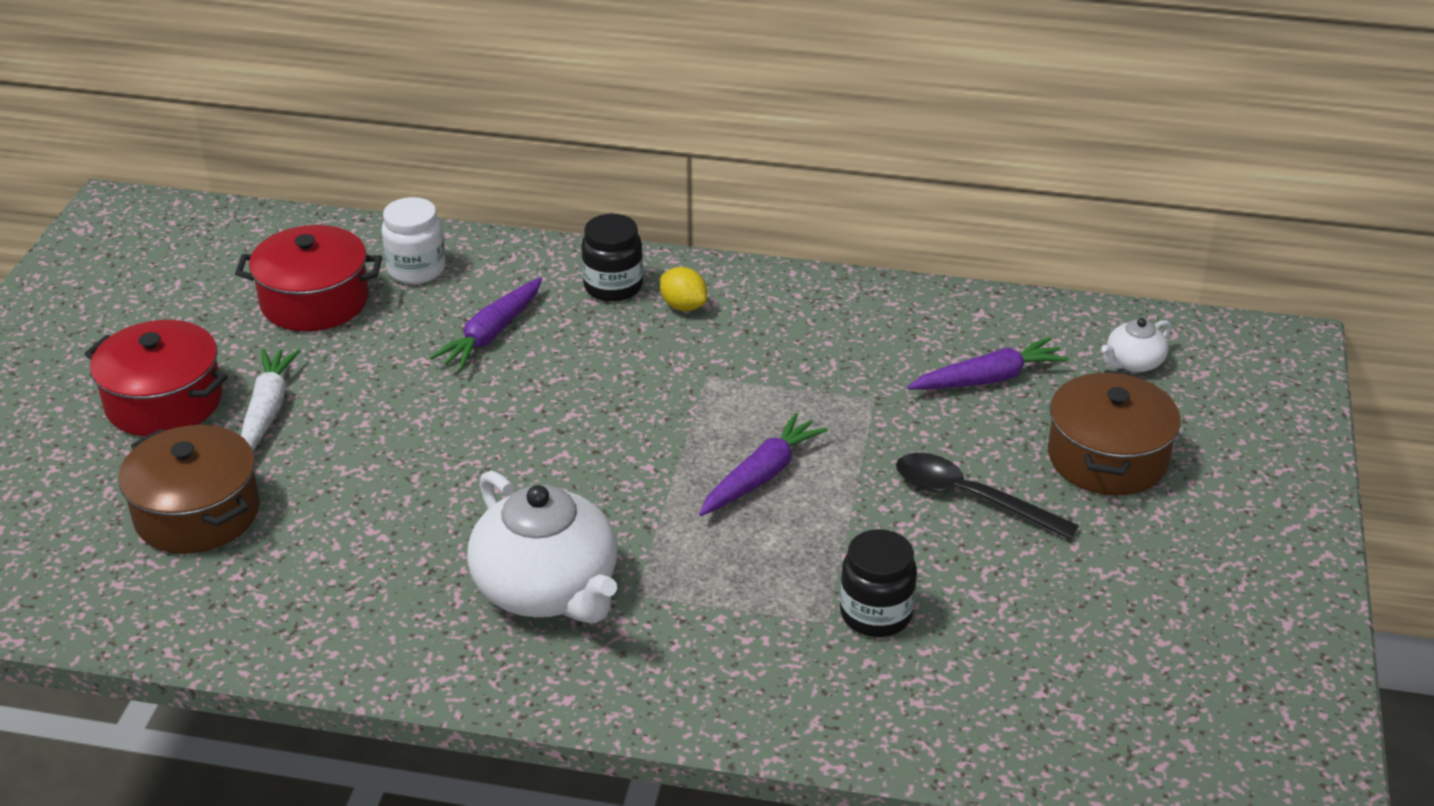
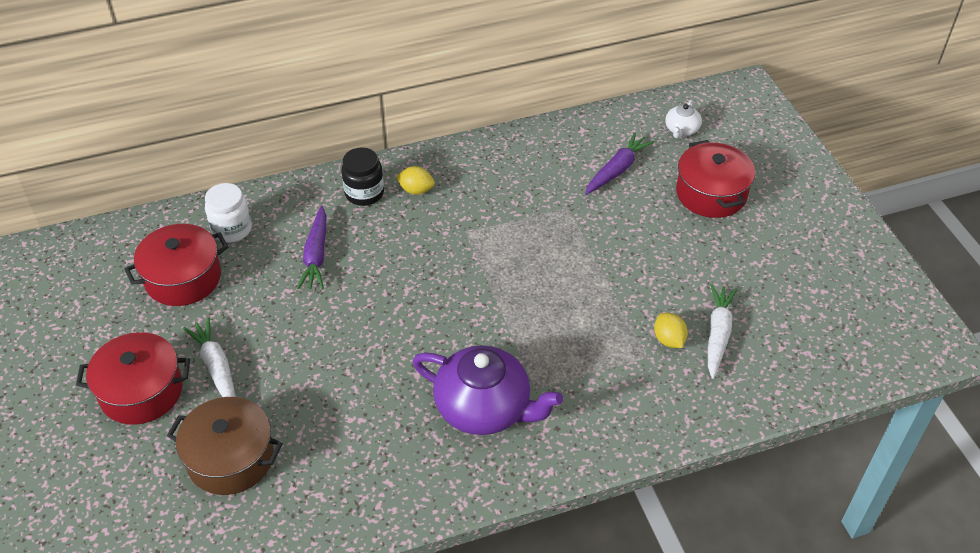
camera: 30 degrees left, 10 degrees up
(547, 589) = (484, 408): white teapot -> purple teapot
(761, 476) = (545, 282): purple carrot -> none
(876, 614) = (668, 340): black jar -> yellow lemon
(956, 636) = (718, 334): none -> white carrot
(970, 498) = (662, 247): black spoon -> none
(1107, 458) = (711, 193): brown pot -> red pot

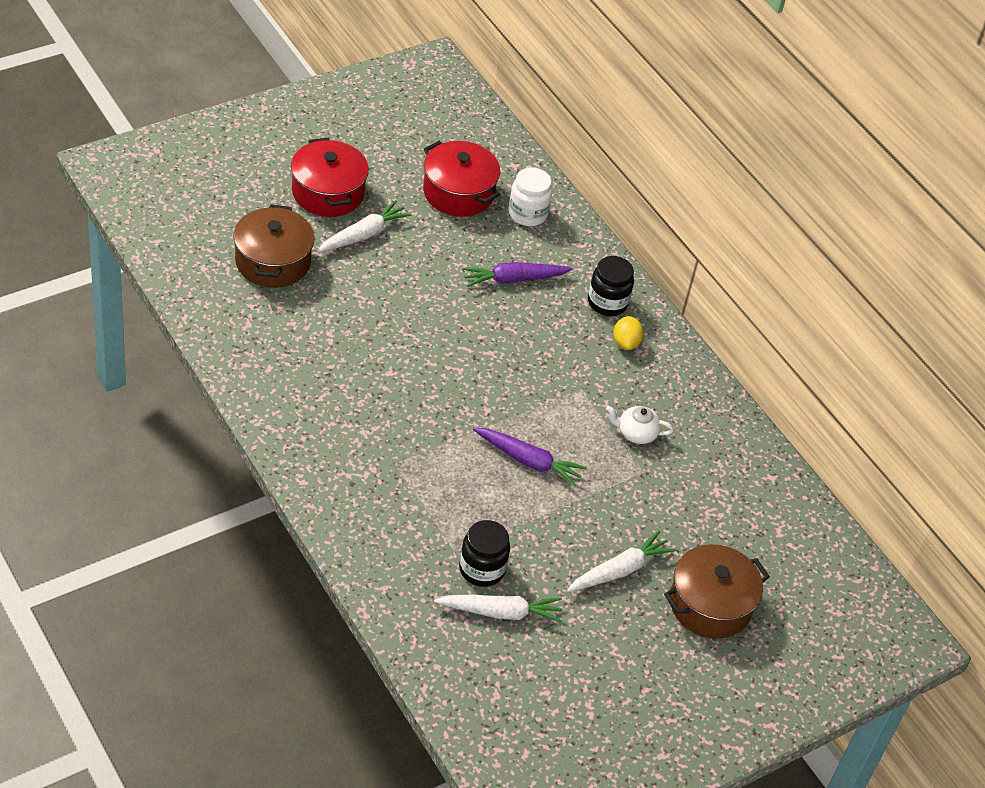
camera: 70 degrees right, 0 degrees up
(484, 408) = (362, 427): purple teapot -> none
(617, 170) = (717, 513): purple carrot -> purple carrot (528, 461)
(668, 340) = (482, 569): yellow lemon -> black jar
(674, 243) = (620, 570): none -> white carrot
(681, 130) = (808, 573): white teapot -> white teapot (636, 433)
(711, 193) = (710, 604): red pot -> brown pot

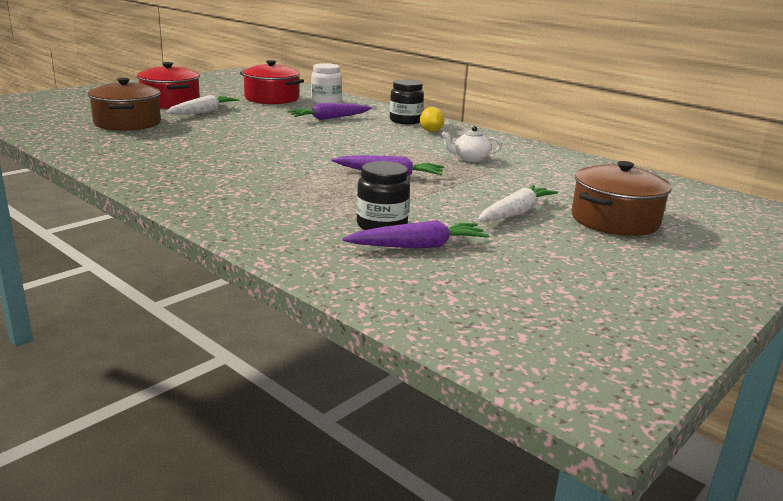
camera: 10 degrees left, 25 degrees down
(500, 612) = (418, 246): white carrot -> purple carrot

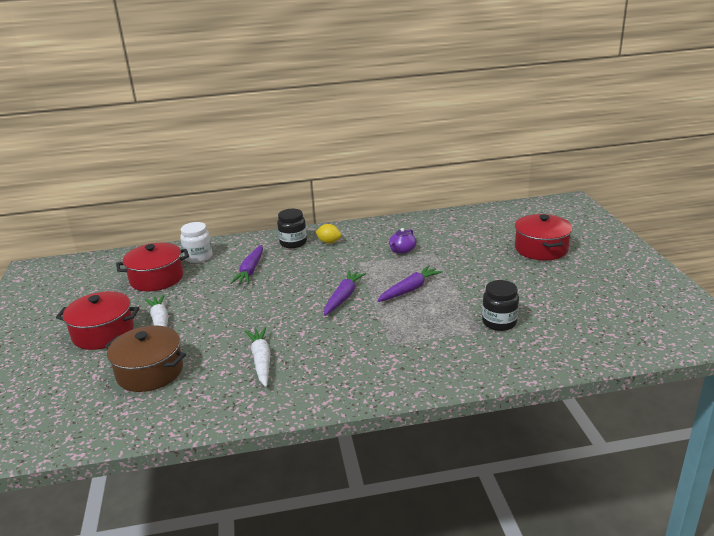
camera: 50 degrees left, 5 degrees up
(418, 246) = (539, 321): purple carrot -> purple carrot (343, 297)
(470, 158) = (402, 250): white teapot -> purple teapot
(515, 213) = (510, 272): white carrot -> white carrot (261, 361)
(614, 220) = (541, 249): brown pot -> red pot

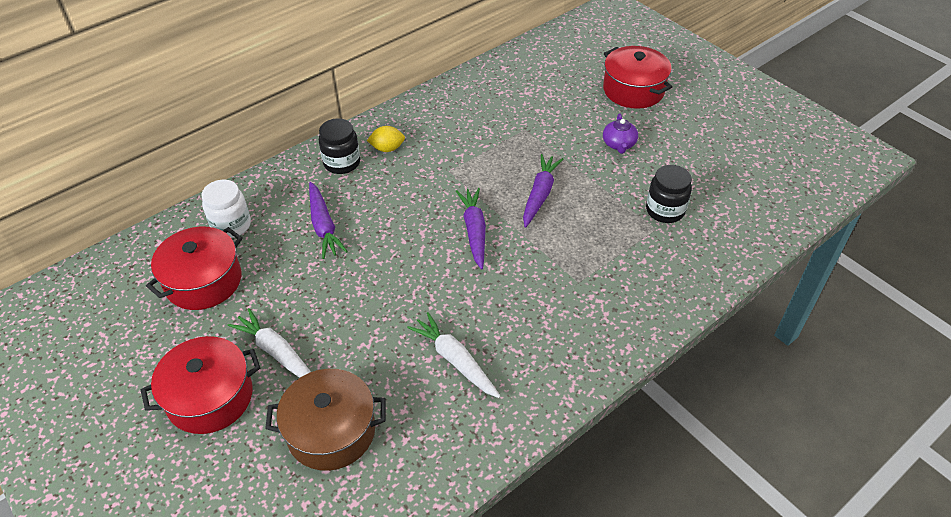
camera: 30 degrees left, 20 degrees up
(402, 250) = (486, 136): purple teapot -> purple teapot (619, 144)

